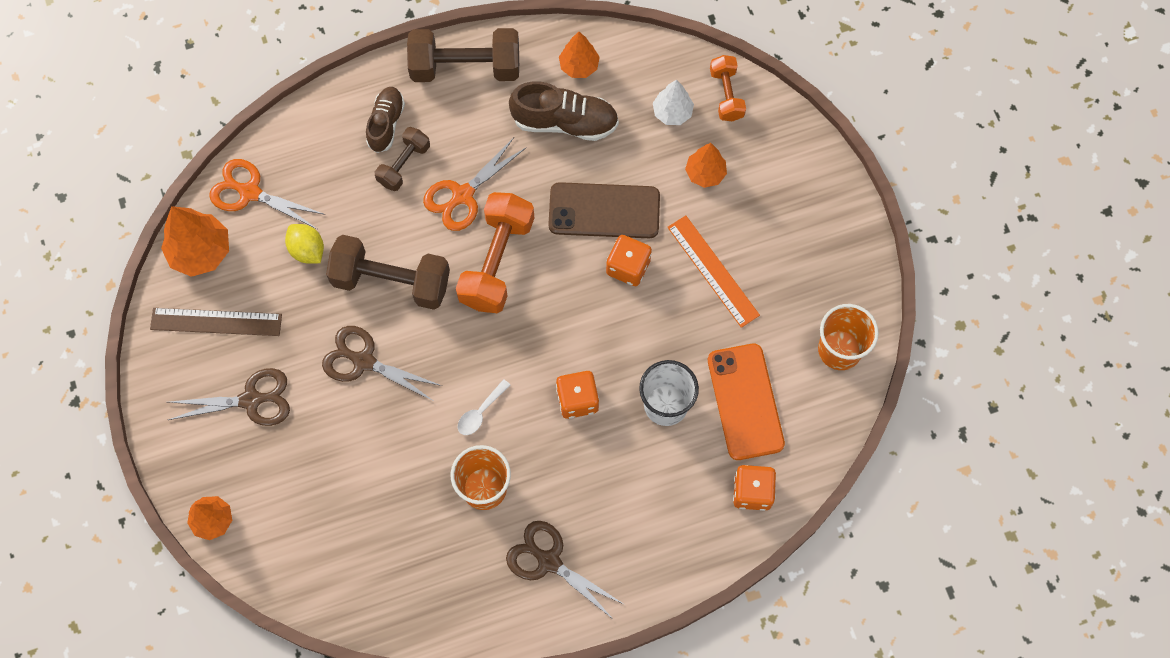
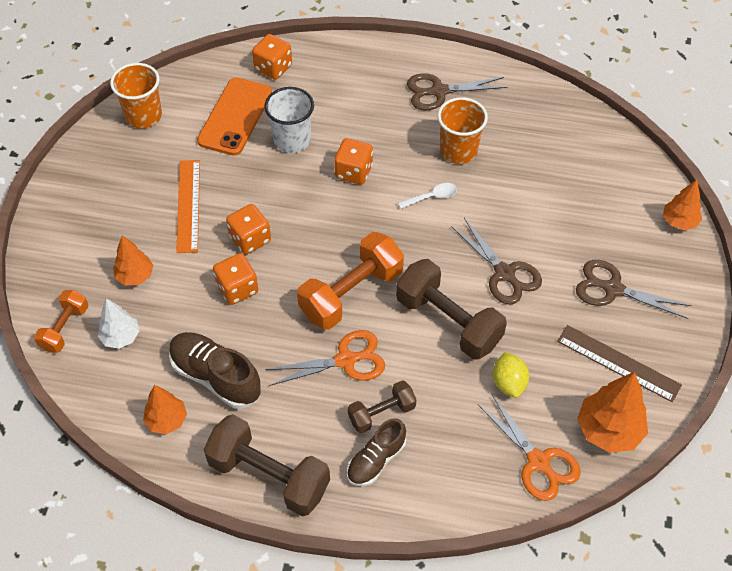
camera: 150 degrees left, 15 degrees down
(549, 561) = (439, 91): brown scissors -> brown scissors turned 105 degrees clockwise
(604, 211) = (237, 288): brown phone -> orange dice

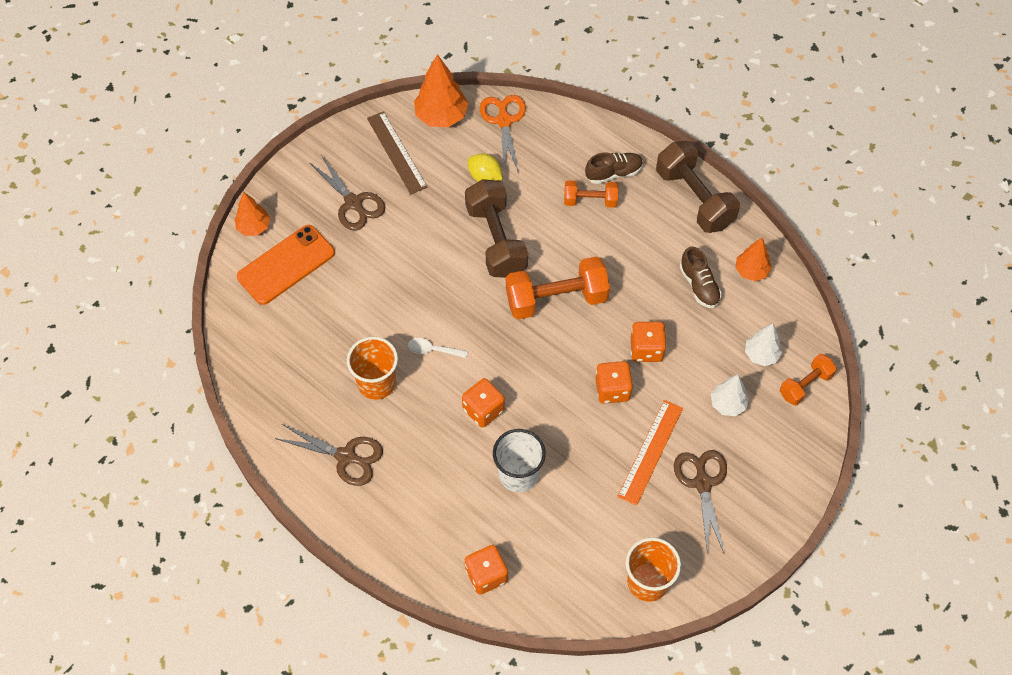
camera: 150 degrees left, 5 degrees up
(135, 276) = (727, 404): orange tree -> white tree
(216, 377) = (699, 285): brown shoe -> brown shoe, size x0.66
(235, 117) = (557, 531): orange phone -> orange phone (286, 265)
(345, 360) = (593, 250): orange scissors -> none
(381, 413) = (590, 201): brown dumbbell -> orange dumbbell
(504, 273) = (425, 255): brown scissors -> brown scissors (702, 483)
(509, 383) = (485, 177): yellow lemon -> yellow lemon turned 75 degrees counterclockwise

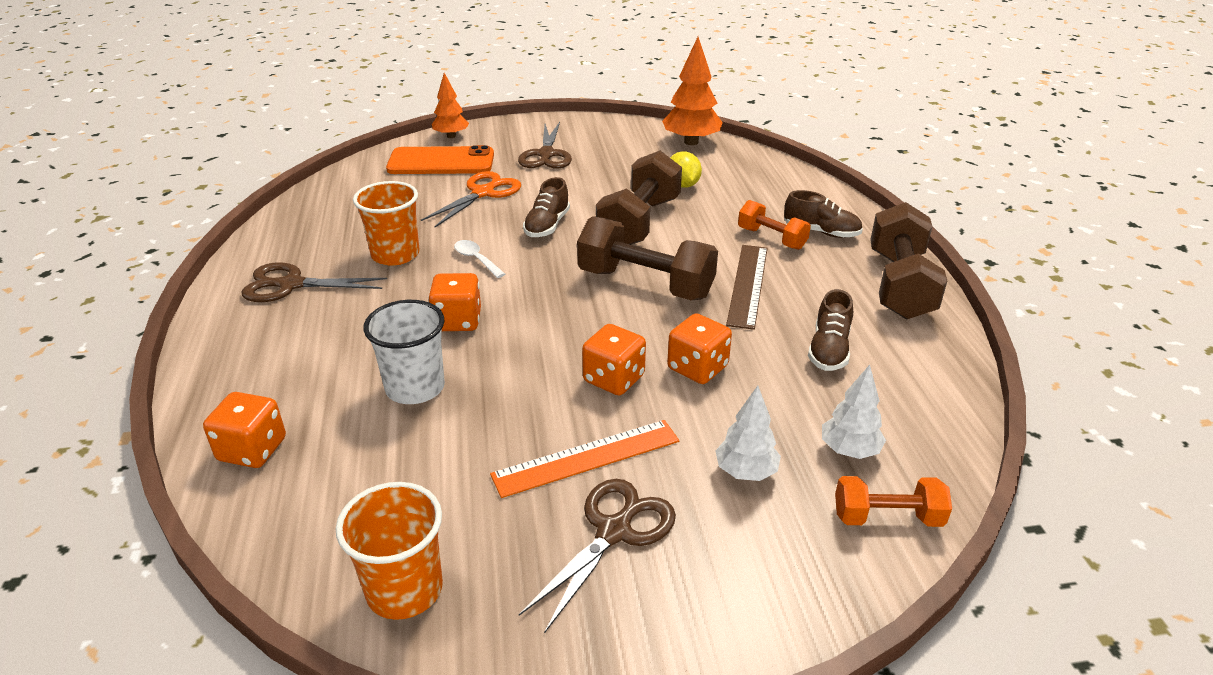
camera: 40 degrees right, 25 degrees down
(346, 456) = (291, 285): brown scissors -> brown scissors turned 120 degrees clockwise
(396, 152) = (623, 145): brown ruler -> brown ruler (747, 285)
(441, 285) = (547, 226): none -> brown shoe
(504, 121) = (746, 164): orange scissors -> orange scissors (483, 193)
(556, 299) = (645, 284): orange dumbbell -> brown dumbbell
(751, 271) = (915, 370): orange tree -> none

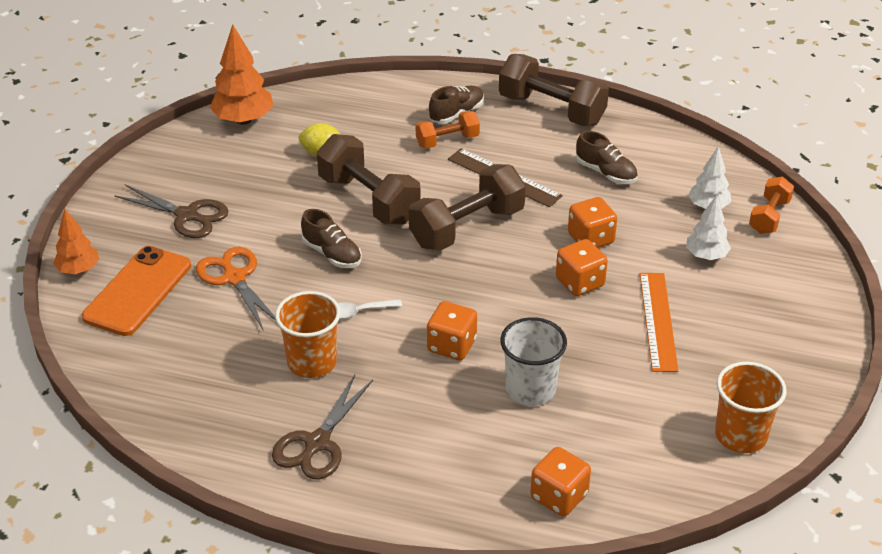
camera: 65 degrees left, 5 degrees up
(614, 532) = (731, 329): brown scissors -> none

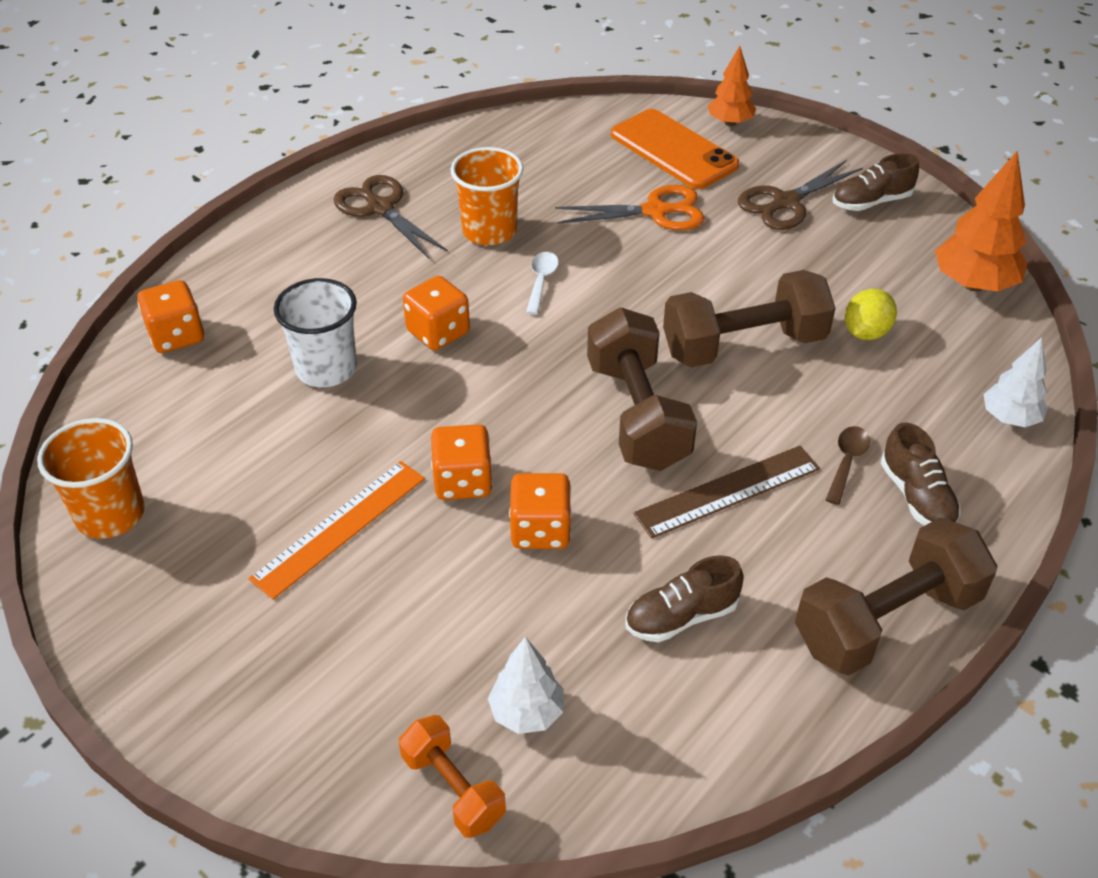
camera: 115 degrees right, 5 degrees up
(332, 254) = (654, 288): brown shoe -> brown shoe (871, 202)
(447, 141) = (846, 462): orange dumbbell -> brown spoon
(658, 321) = (340, 527): orange ruler -> orange ruler turned 75 degrees counterclockwise
(706, 256) = (421, 647): white tree -> white tree (1009, 418)

